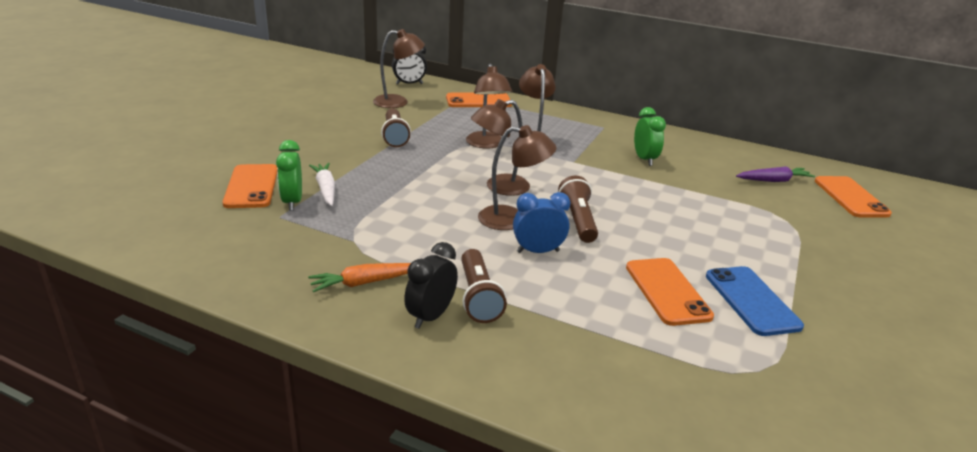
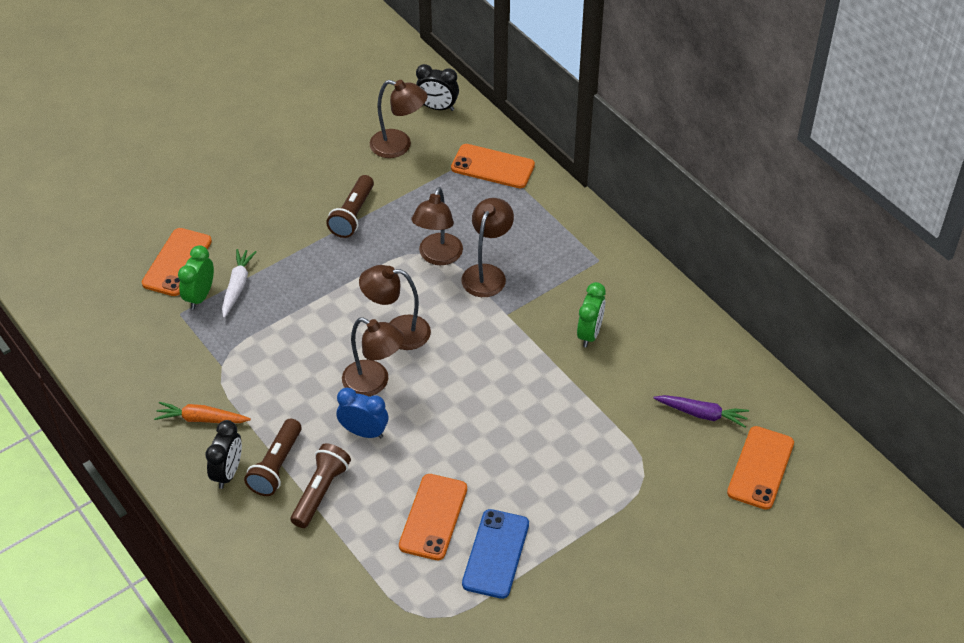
camera: 30 degrees right, 20 degrees up
(431, 316) = (228, 472): black clock -> black clock turned 135 degrees clockwise
(578, 221) = (433, 405): brown flashlight -> brown flashlight (321, 492)

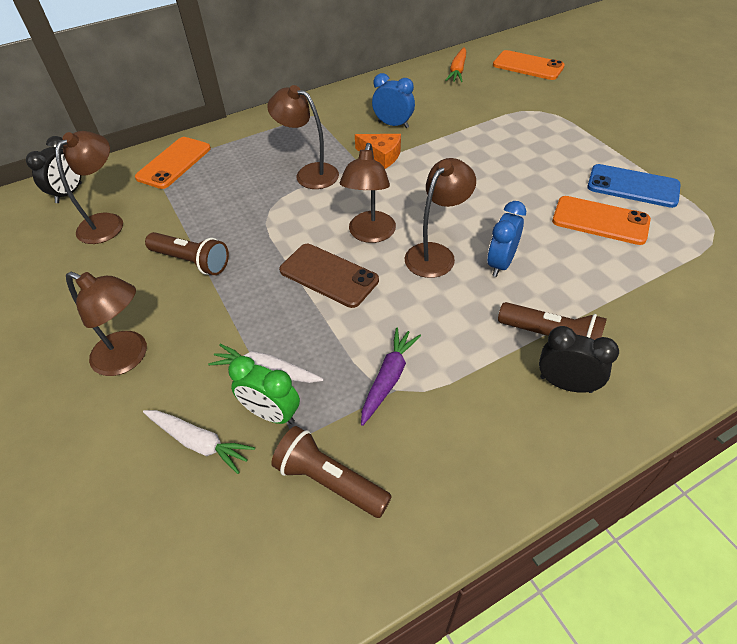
camera: 80 degrees left, 0 degrees up
(177, 262) = (199, 442): orange phone -> white carrot
(201, 419) = (483, 412): orange carrot -> orange carrot (457, 71)
(321, 492) = (582, 299): brown flashlight -> brown flashlight (330, 480)
(341, 309) = (328, 275): none -> brown phone
(438, 256) = (277, 202): brown lamp -> brown lamp (129, 357)
(527, 329) = (381, 155): none -> orange cheese
(589, 334) = (393, 124): green clock -> blue clock
(702, 414) = (479, 83): purple carrot -> purple carrot (388, 378)

